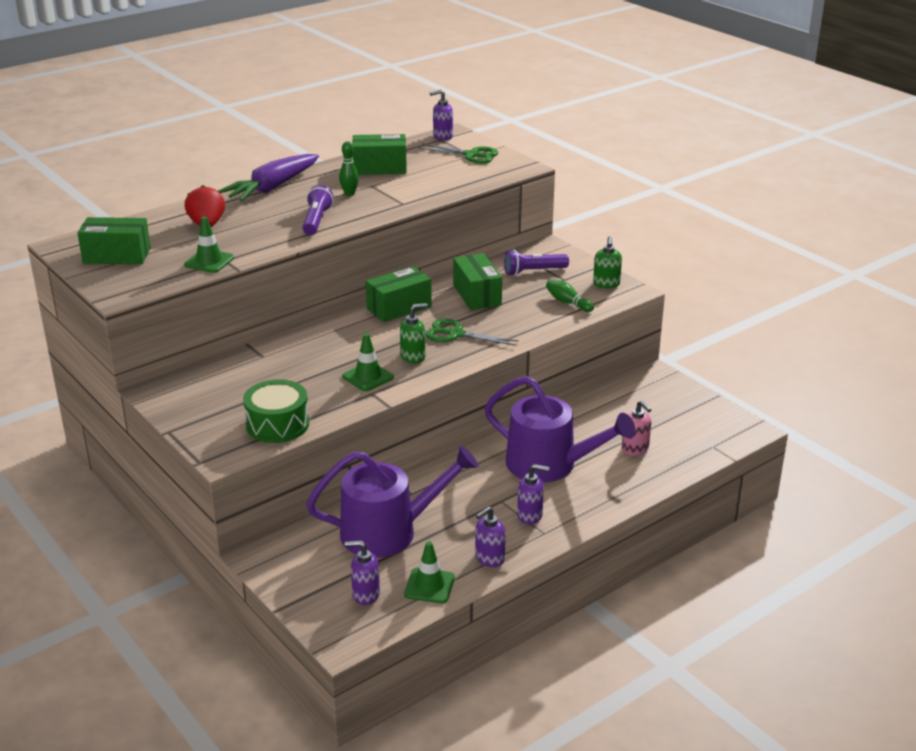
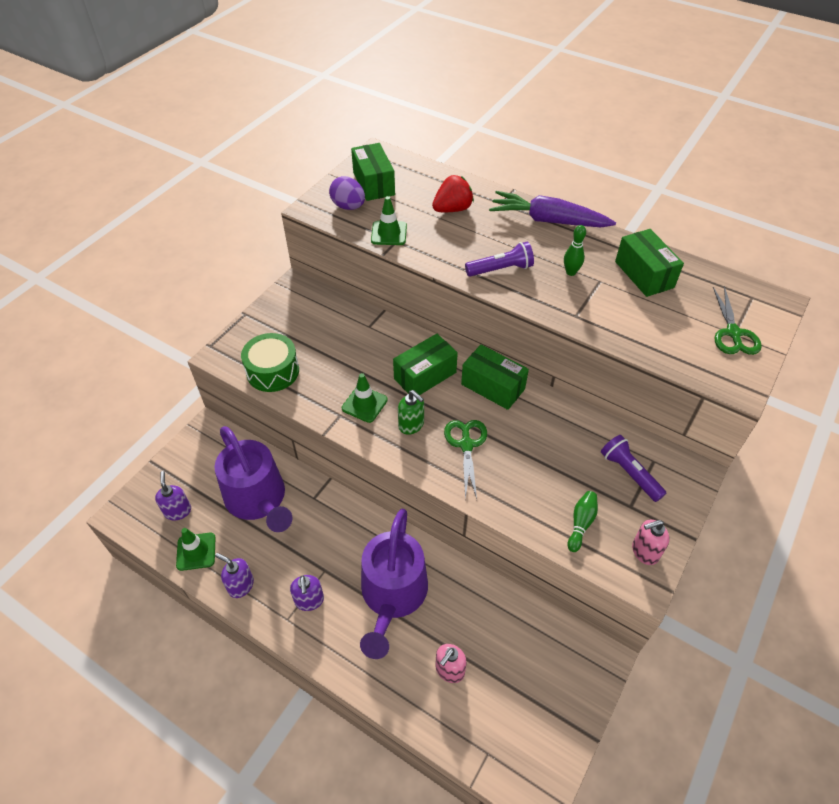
camera: 70 degrees right, 20 degrees up
(140, 275) = (348, 206): none -> purple egg
(442, 136) = (760, 297): purple soap dispenser -> none
(477, 295) = (550, 439): green box -> green box (425, 376)
(606, 284) = (644, 551): green soap dispenser -> pink soap dispenser

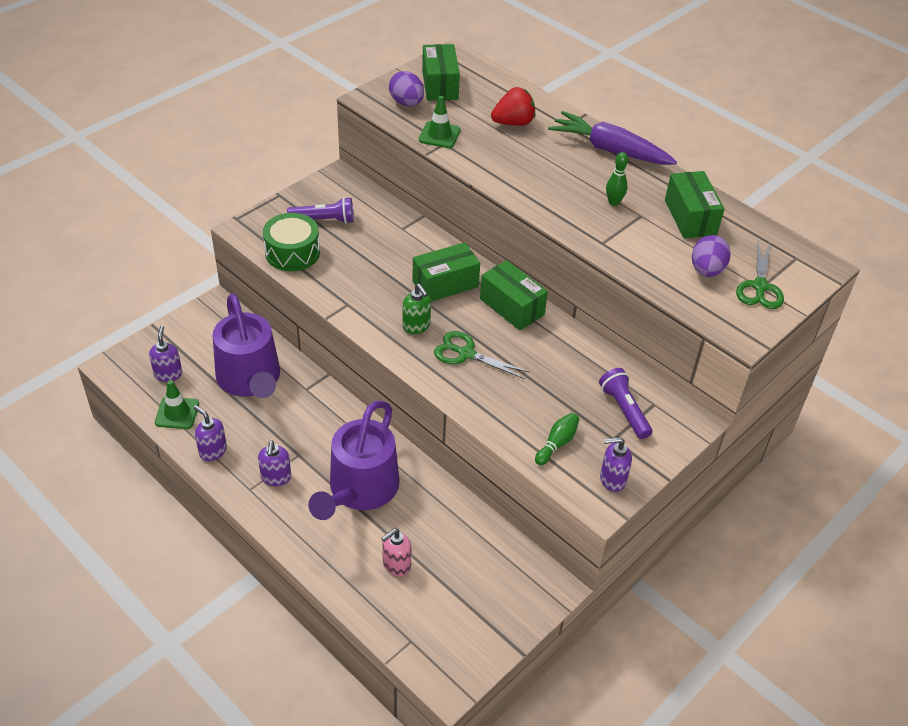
camera: 10 degrees right, 5 degrees down
(364, 404) = (375, 299): green traffic cone -> none
(466, 445) = (466, 353): green scissors -> green scissors turned 75 degrees counterclockwise
(501, 269) = (542, 188): purple flashlight -> purple flashlight (324, 220)
(644, 551) = (612, 479): pink soap dispenser -> purple soap dispenser
(679, 326) = (706, 270): none -> purple egg

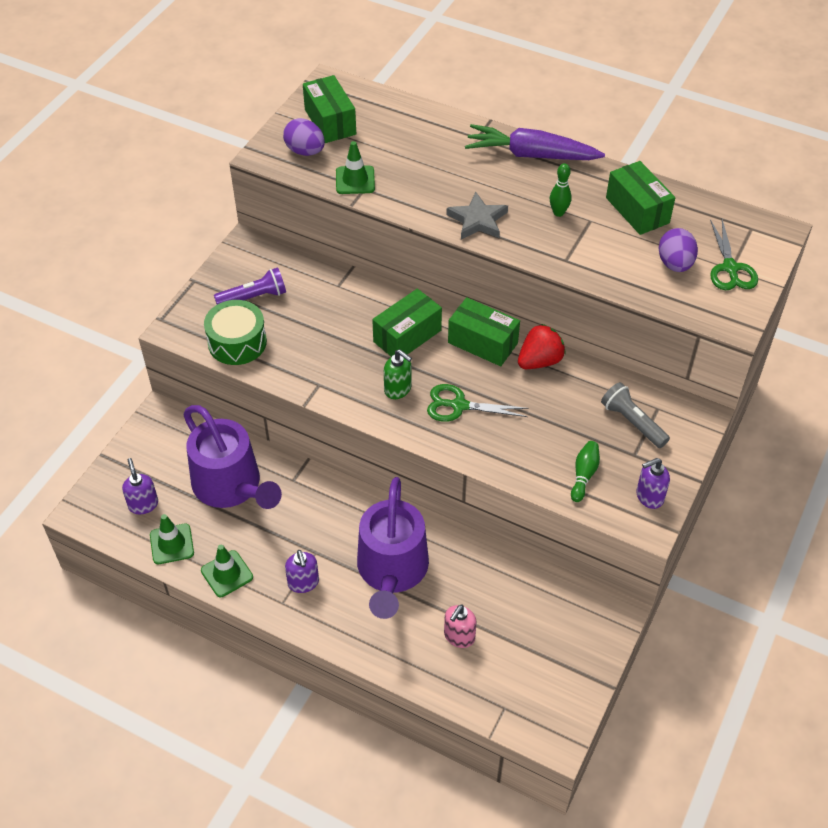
camera: 15 degrees left, 5 degrees up
(212, 451) = (227, 574): purple soap dispenser -> green traffic cone
(513, 123) = (423, 147): red strawberry -> red strawberry (539, 361)
(535, 191) = (478, 220): none -> grey star
(624, 410) = (632, 422): purple flashlight -> grey flashlight

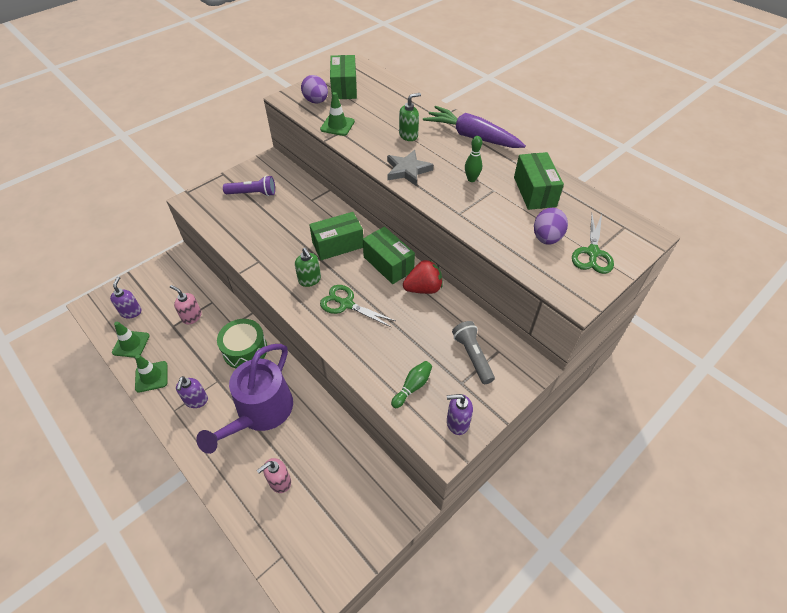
camera: 20 degrees right, 0 degrees up
(231, 486) = (192, 316): purple watering can -> pink soap dispenser
(237, 342) = (223, 219): green drum -> green drum (245, 350)
(453, 172) = (408, 135): none -> green soap dispenser

